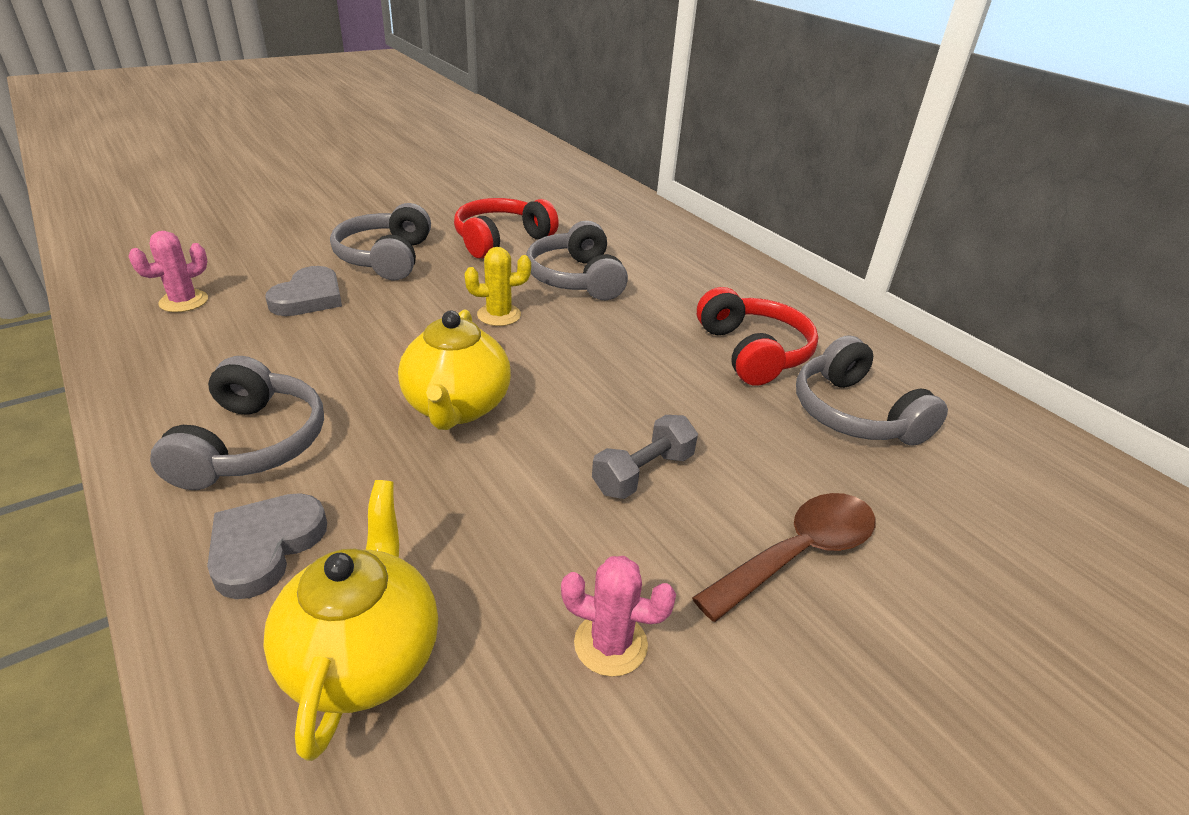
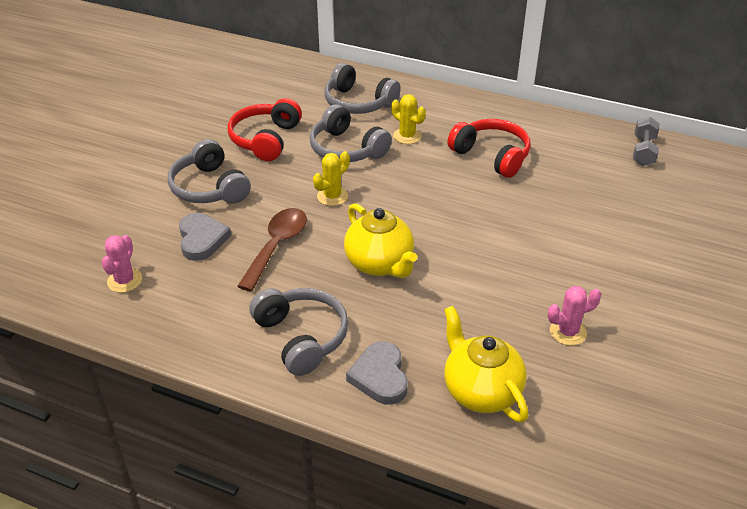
camera: 30 degrees left, 5 degrees up
(643, 473) = (506, 252): grey dumbbell -> grey dumbbell (643, 151)
(664, 292) = (407, 136): none -> yellow cactus
(798, 554) = (603, 256): brown spoon -> brown spoon (277, 246)
(854, 414) = (569, 171): grey headphones -> grey headphones (358, 102)

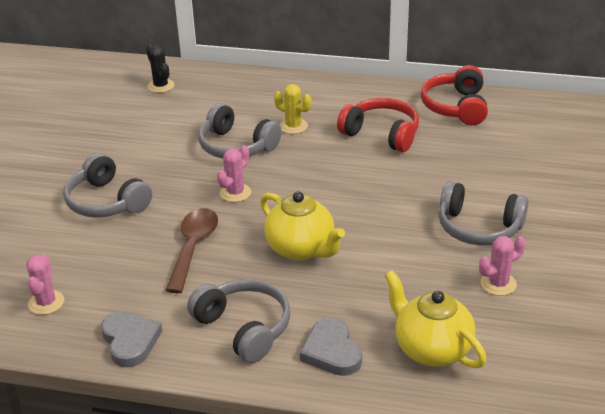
camera: 10 degrees left, 5 degrees down
(202, 239) = (114, 252): grey heart -> grey heart (130, 341)
(265, 139) = (151, 148): red headphones -> red headphones (456, 107)
(292, 79) = (161, 86): none -> black cactus
(332, 196) = (235, 193): yellow cactus -> pink cactus
(358, 102) = (235, 101): grey headphones -> grey headphones (478, 227)
(643, 151) = (524, 111): grey dumbbell -> none

